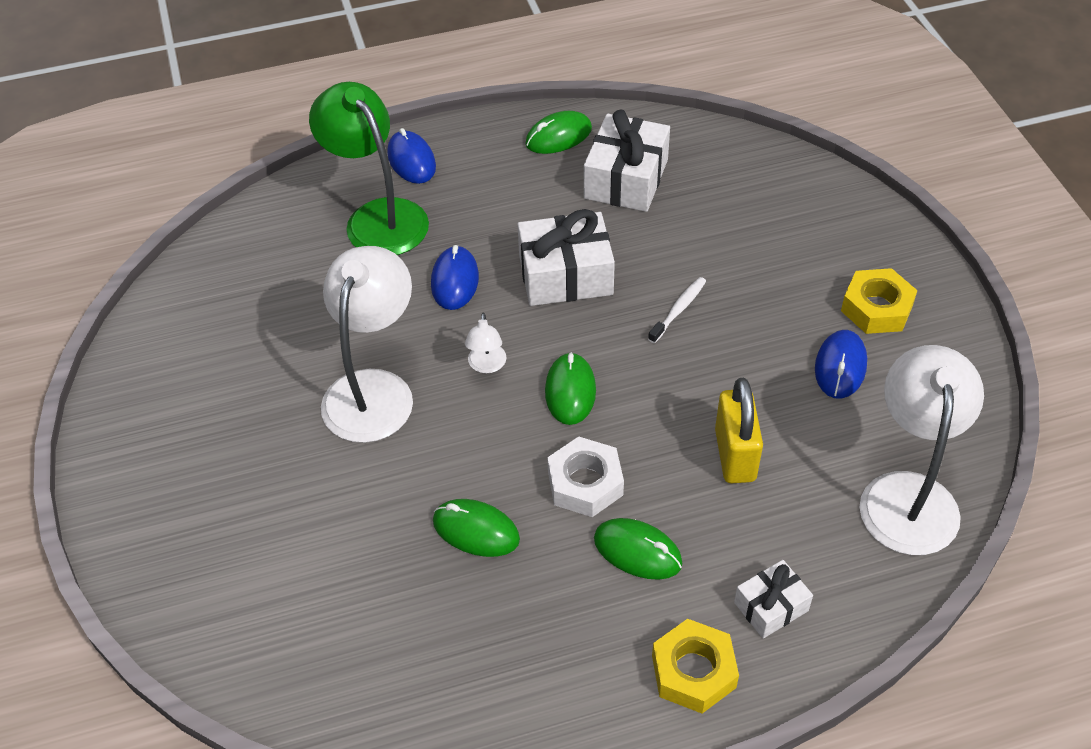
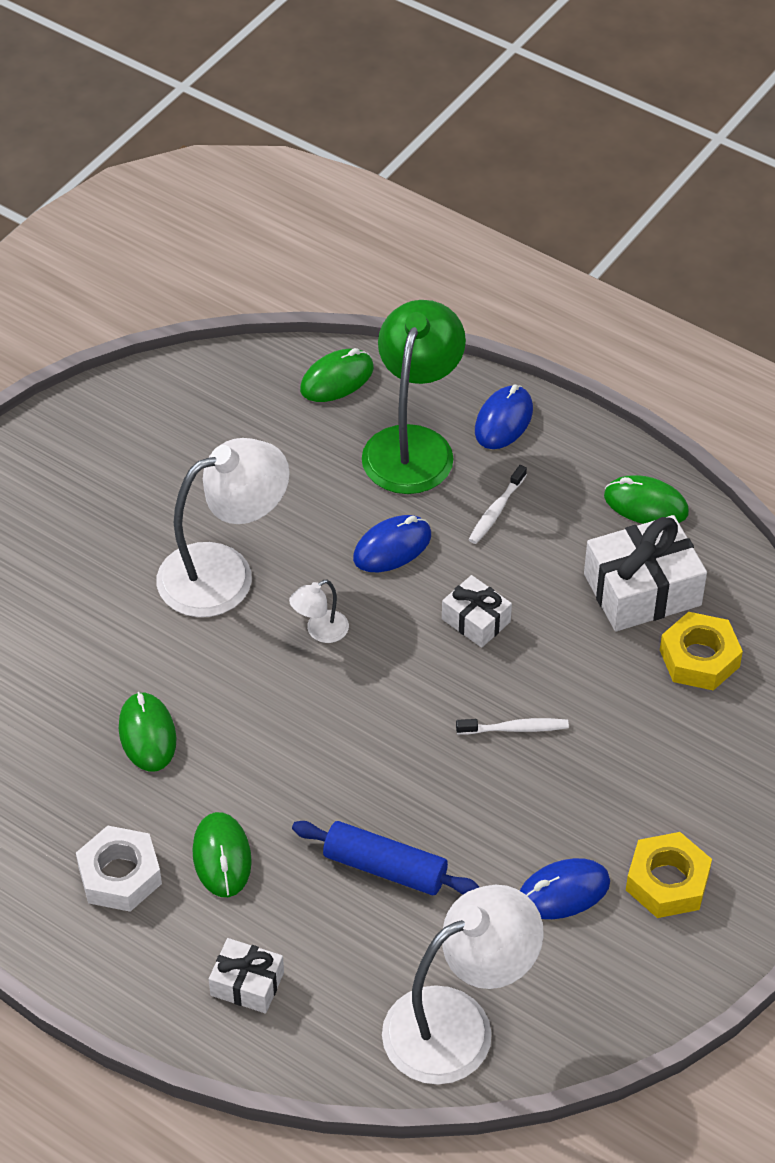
camera: 50 degrees right, 0 degrees up
(483, 209) = (496, 511): none -> white toothbrush
(565, 275) = (476, 620): white gift -> white gift, size x0.56
(570, 391) = (346, 707): green mouse -> green mouse (337, 379)
(585, 483) = (259, 778): white nut -> white nut (120, 875)
(693, 671) = (139, 964): yellow nut -> yellow nut (699, 658)
(735, 455) = (385, 868): yellow padlock -> blue rolling pin

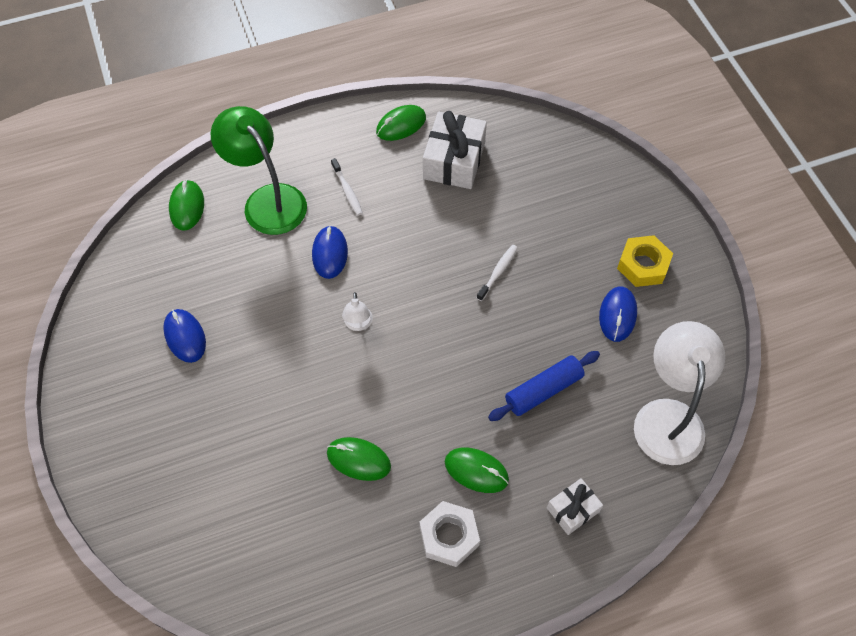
camera: 55 degrees left, 10 degrees up
(224, 573) = (275, 347): white lamp -> none
(476, 620) = (412, 245): white gift -> none
(503, 421) = (290, 150): blue mouse -> blue mouse (185, 337)
(699, 658) = (516, 165): yellow nut -> none

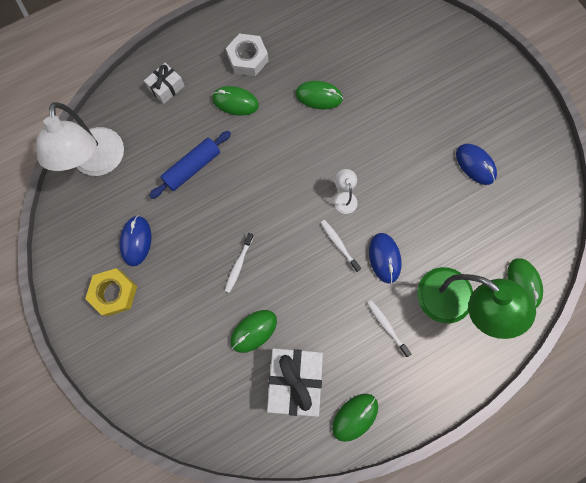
camera: 170 degrees right, 15 degrees up
(378, 275) = (339, 244): none -> white toothbrush
(490, 207) = (253, 331): none -> green mouse

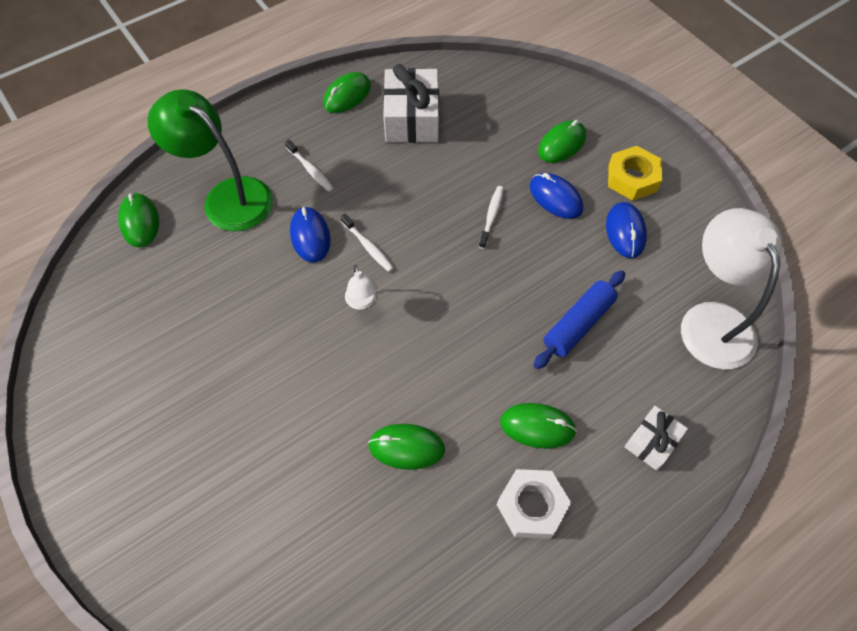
camera: 175 degrees right, 15 degrees down
(253, 331) = (463, 155): green mouse -> green mouse (561, 144)
(475, 165) = (173, 360): blue mouse -> blue mouse (555, 198)

